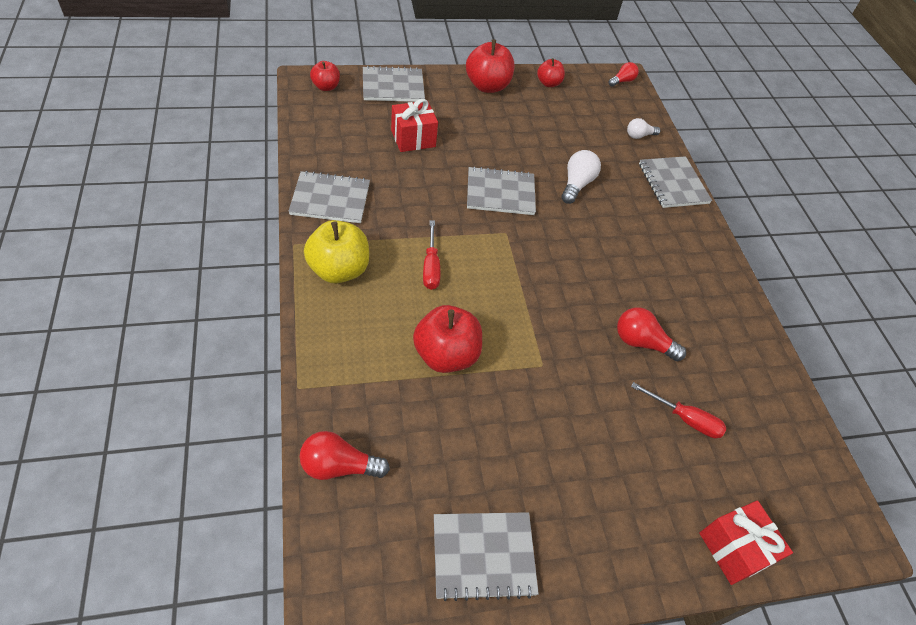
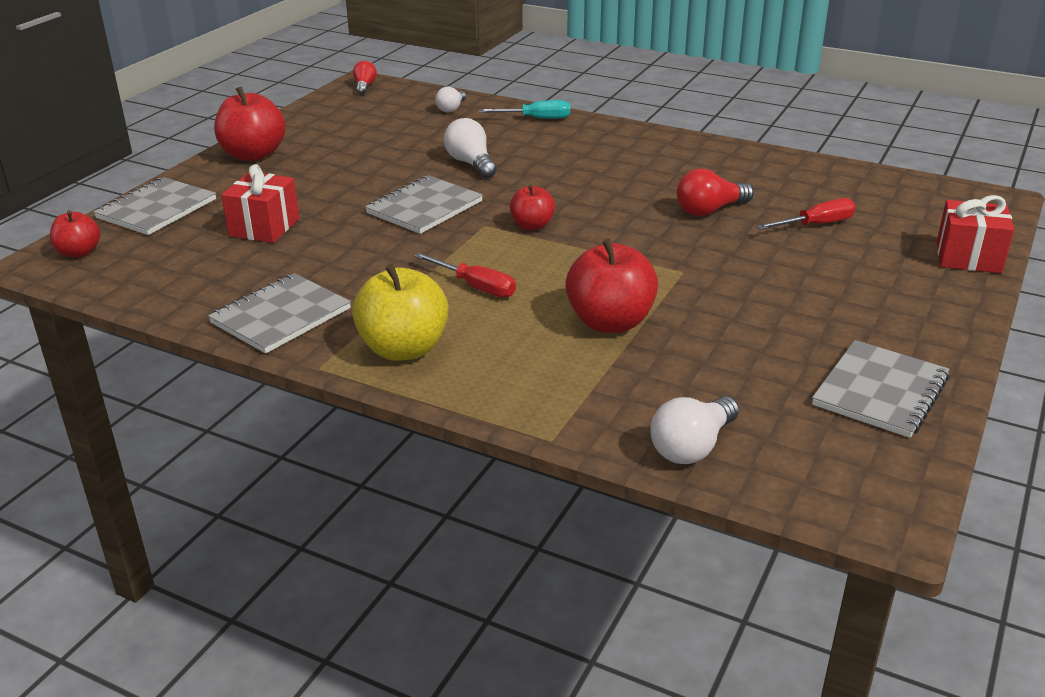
camera: 45 degrees left, 20 degrees down
(339, 466) = (692, 447): red light bulb -> white light bulb
(548, 83) = (306, 122): red apple -> red apple (532, 226)
(673, 183) = (536, 119): grey notebook -> turquoise screwdriver

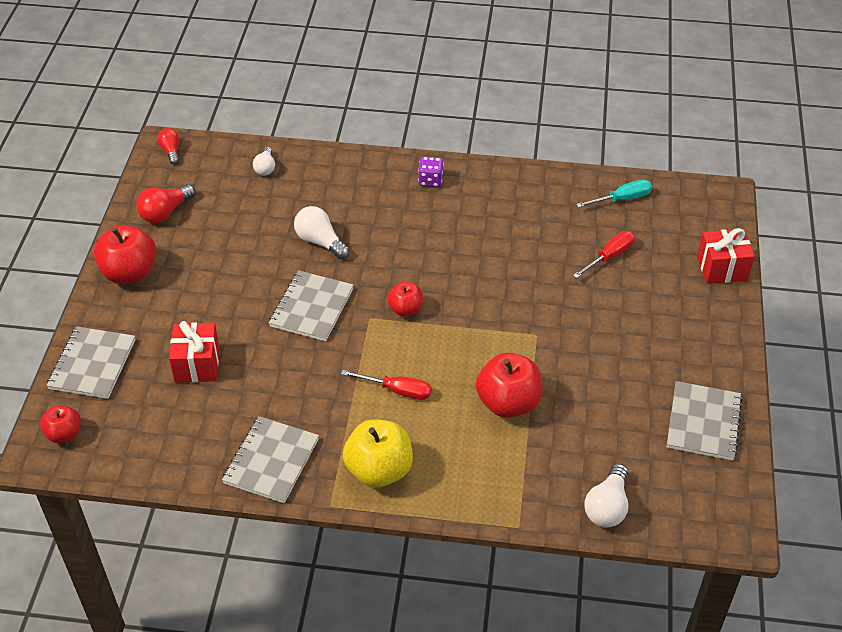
camera: 20 degrees left, 15 degrees up
(536, 119) = (344, 167): turquoise screwdriver -> turquoise screwdriver (622, 199)
(626, 140) = (430, 180): none -> purple dice
(710, 210) = (528, 257): red light bulb -> red light bulb (165, 212)

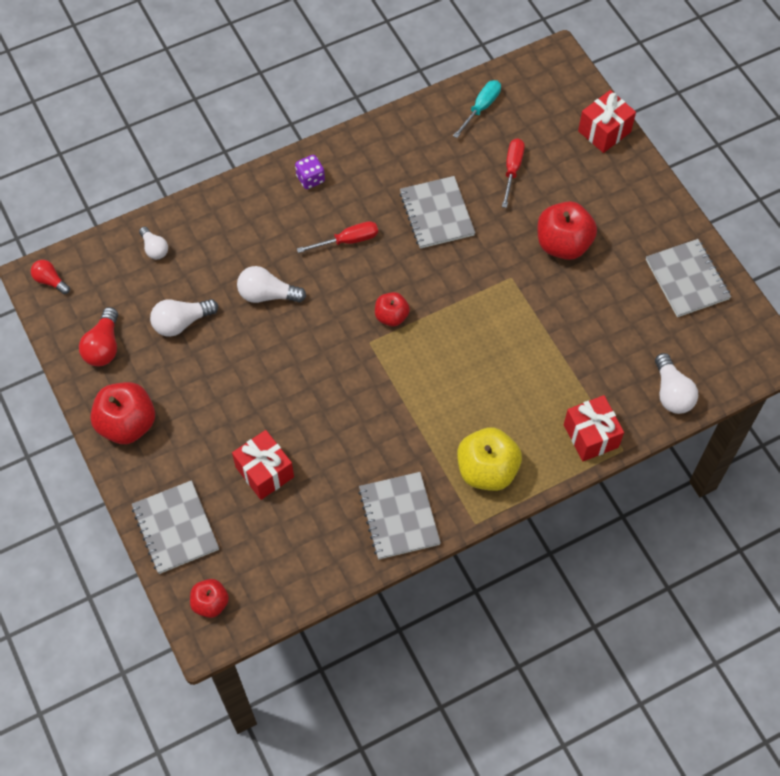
camera: 35 degrees left, 15 degrees up
(237, 226) = (181, 322): none -> white light bulb
(312, 307) = (314, 361): grey notebook -> grey notebook (437, 214)
(397, 390) = (445, 394): red screwdriver -> red screwdriver (347, 241)
(498, 497) = (591, 436): none -> red gift
(508, 403) = (536, 351): red apple -> red apple (563, 244)

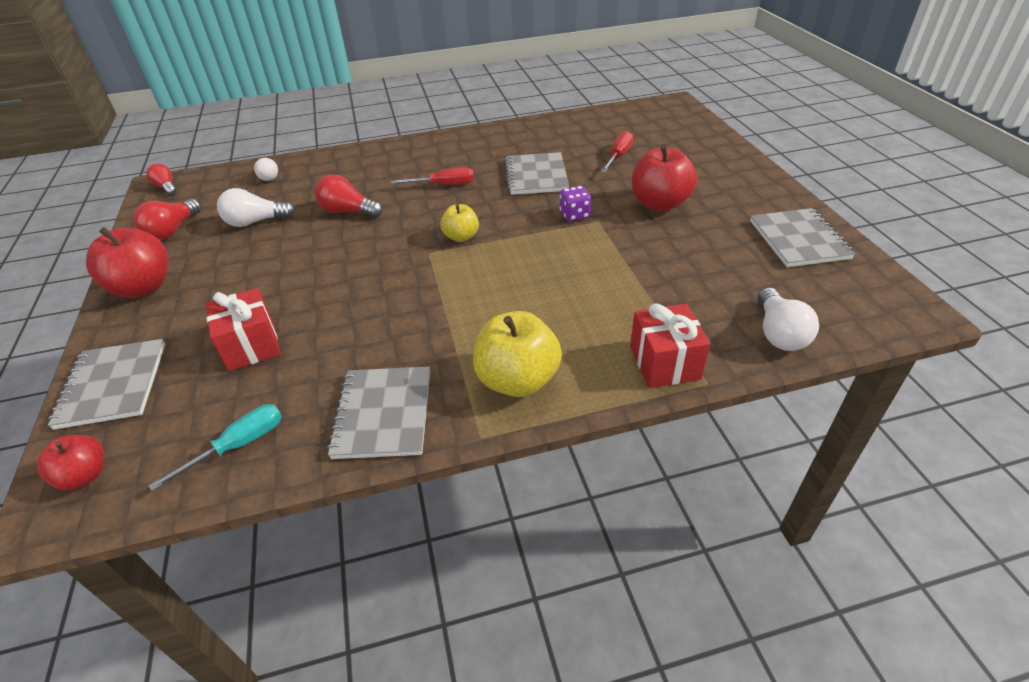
camera: 15 degrees right, 20 degrees down
(267, 294) = (348, 211): white light bulb -> red light bulb
(310, 179) = (430, 149): purple dice -> purple dice (574, 215)
(391, 316) = (461, 237): red apple -> yellow apple
(481, 108) = (599, 123): turquoise screwdriver -> turquoise screwdriver (238, 445)
(604, 131) = (713, 141): red gift -> none

